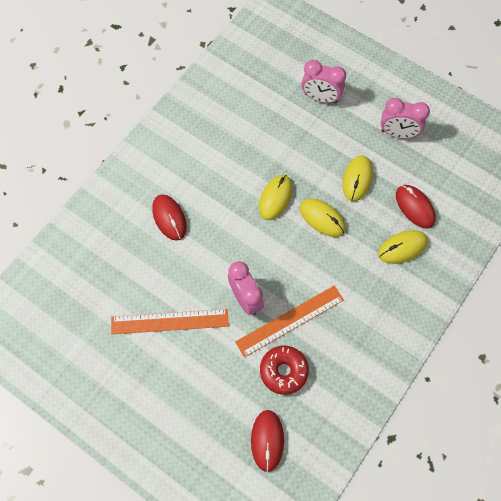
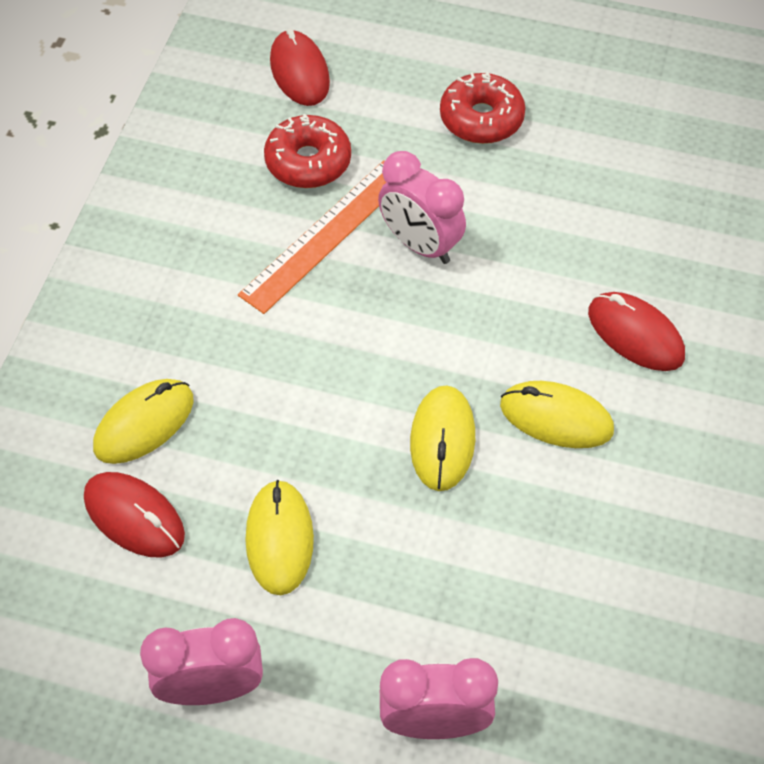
camera: 160 degrees right, 10 degrees down
(169, 321) = (535, 174): orange ruler -> none
(180, 368) = (481, 118): none -> red donut
(322, 218) = (329, 429): yellow mouse -> yellow mouse (556, 418)

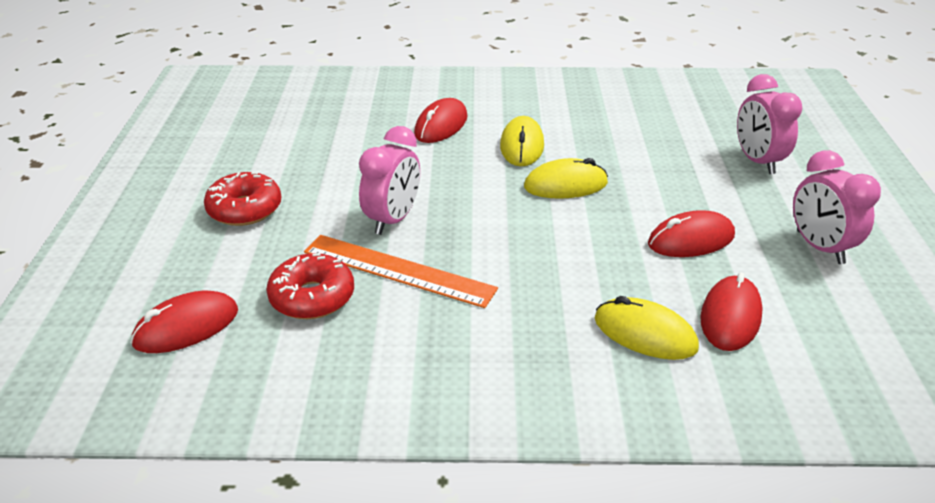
camera: 105 degrees left, 20 degrees down
(279, 539) = (691, 240): yellow mouse -> red mouse

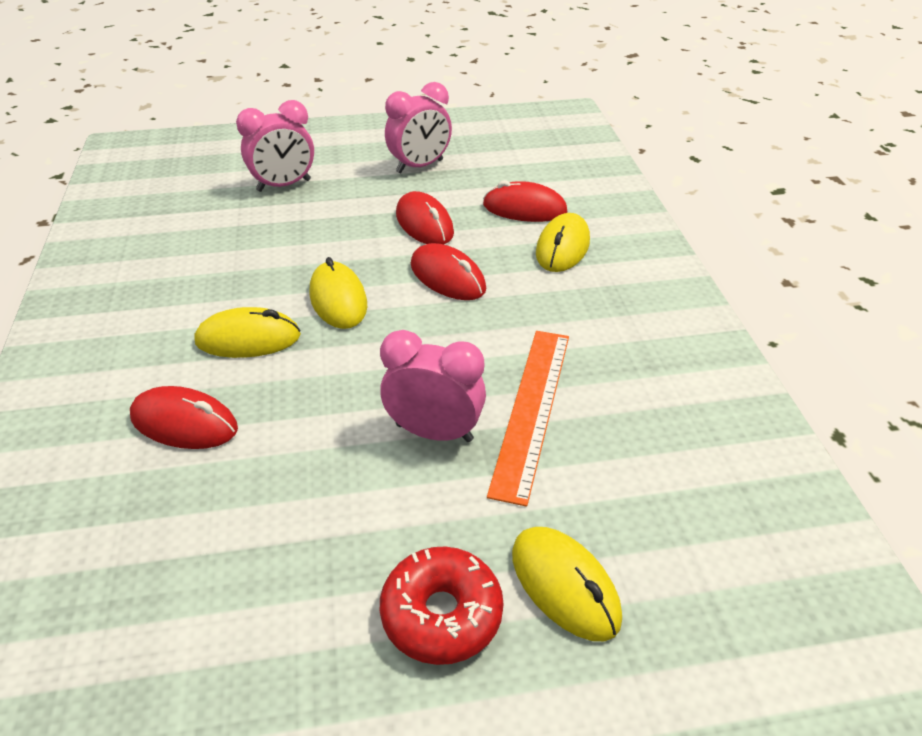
camera: 100 degrees left, 5 degrees up
(186, 327) = (712, 589): red mouse -> red mouse (447, 277)
(233, 259) = (564, 585): none -> yellow mouse
(312, 297) = (606, 475): red donut -> none

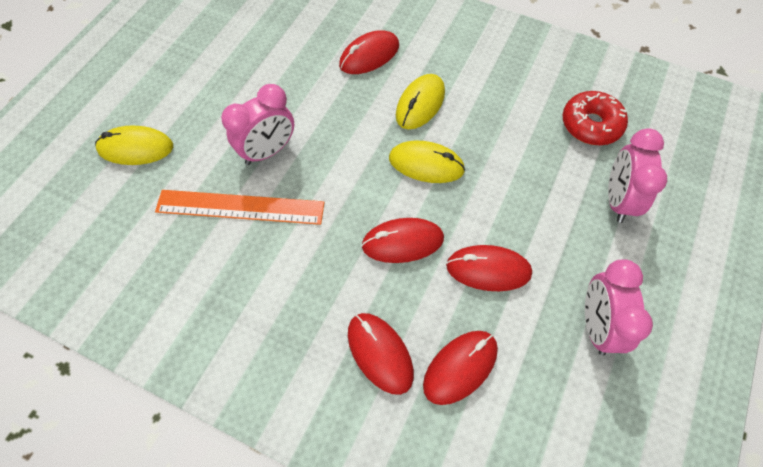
camera: 125 degrees right, 20 degrees up
(441, 614) = (171, 99): red donut -> red donut (591, 125)
(532, 409) = (240, 207): orange ruler -> orange ruler turned 45 degrees counterclockwise
(562, 247) = (380, 353): yellow mouse -> red mouse

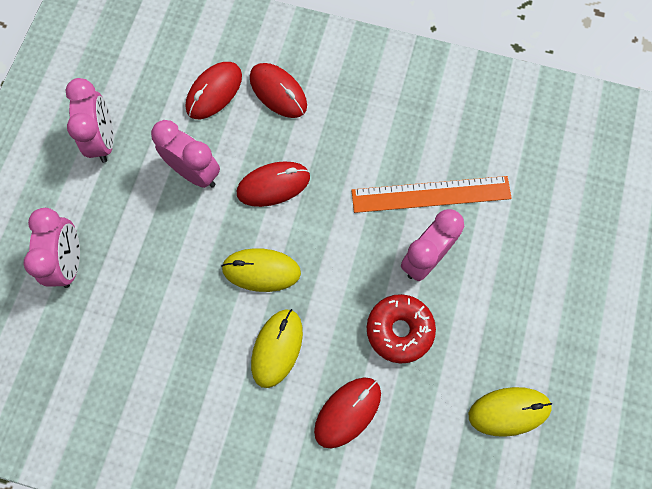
camera: 170 degrees right, 10 degrees up
(136, 148) = (559, 240): yellow mouse -> yellow mouse (509, 411)
(488, 269) = (194, 172): red mouse -> pink clock
(591, 125) = (86, 352): red donut -> red donut (399, 330)

